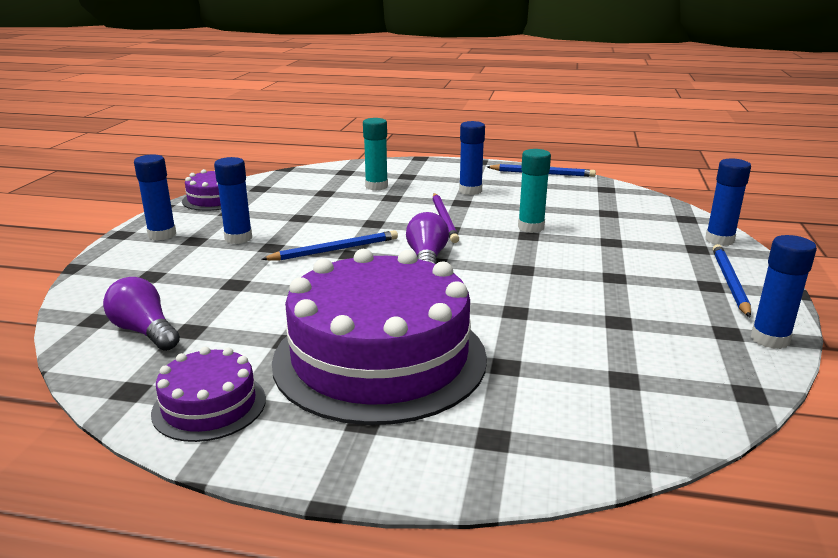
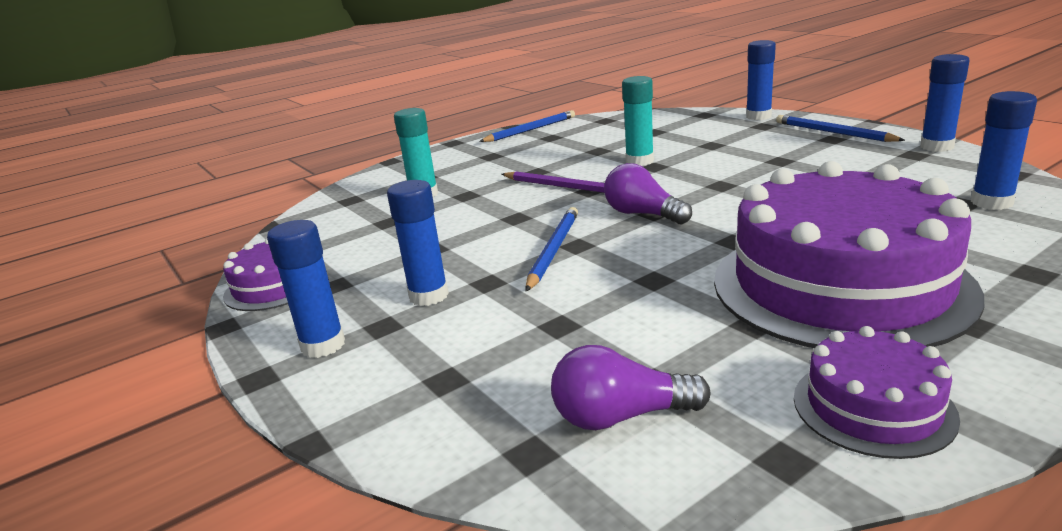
camera: 45 degrees left, 0 degrees up
(470, 191) = (516, 162): blue glue stick -> blue glue stick (991, 202)

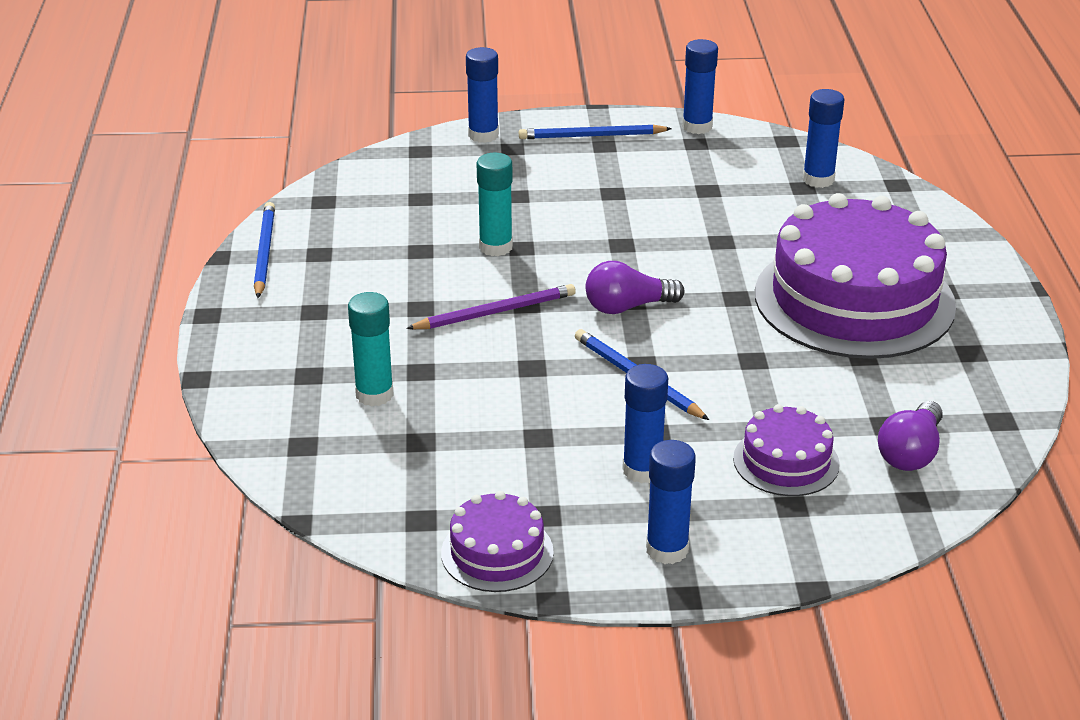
camera: 60 degrees left, 10 degrees up
(873, 407) = (986, 369): purple cake -> purple cake (786, 461)

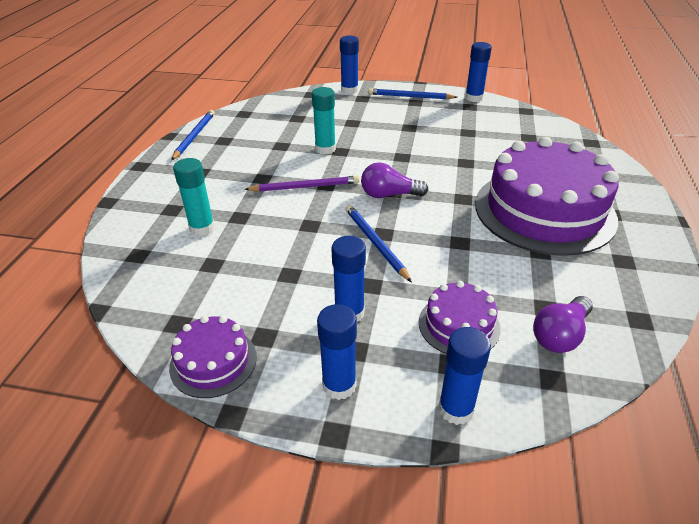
camera: 15 degrees right, 5 degrees up
(818, 179) = (540, 134): blue glue stick -> blue glue stick (456, 409)

